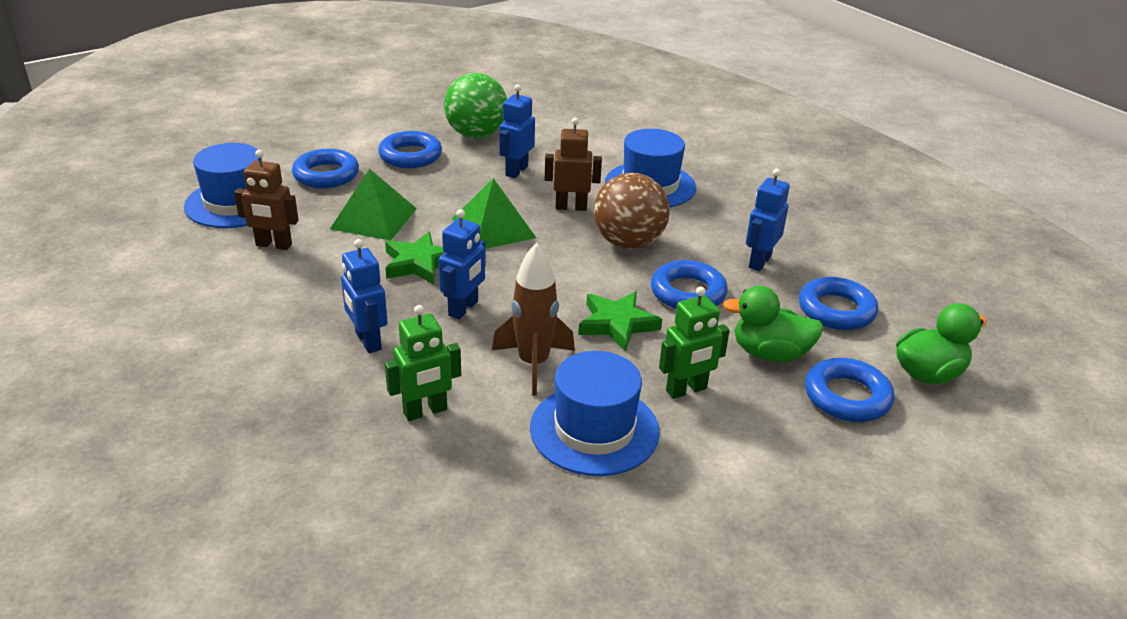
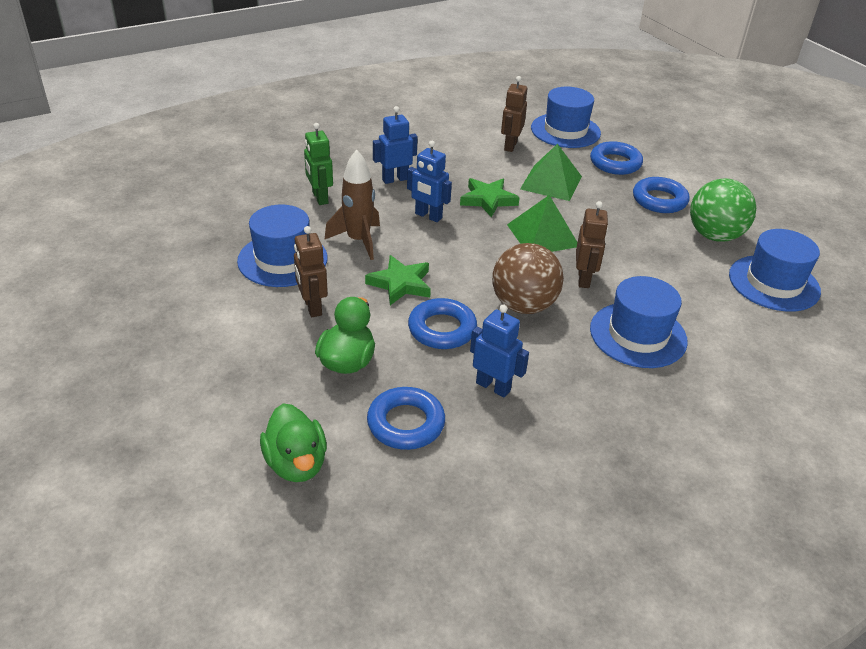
camera: 95 degrees right, 5 degrees up
(516, 171) = (646, 253): blue robot -> none
(549, 117) = (774, 283): none -> blue hat
(686, 390) = (312, 307): green robot -> brown robot
(847, 397) = (280, 396): blue ring -> none

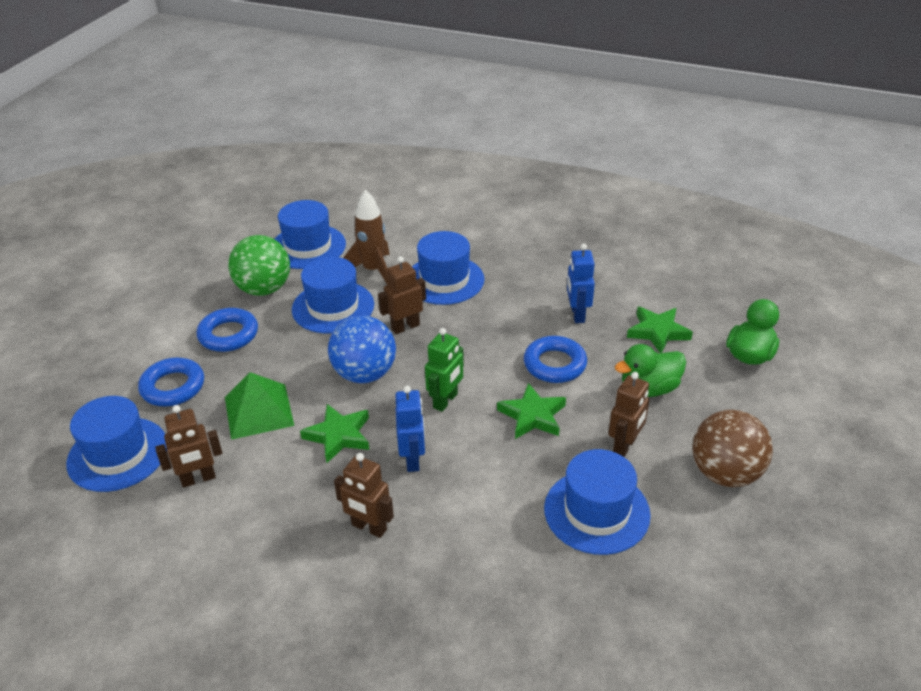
camera: 125 degrees left, 0 degrees up
(319, 198) = (471, 563): green robot -> green robot (445, 401)
(358, 241) = (507, 480): brown rocket -> brown rocket (373, 270)
(395, 179) = (369, 527): blue robot -> brown robot
(406, 423) = (658, 332): blue ring -> green star
(523, 305) = (476, 340): brown ball -> brown ball (725, 473)
(542, 235) = (365, 374): green pyramid -> blue ball
(652, 257) = (333, 307): none -> blue hat

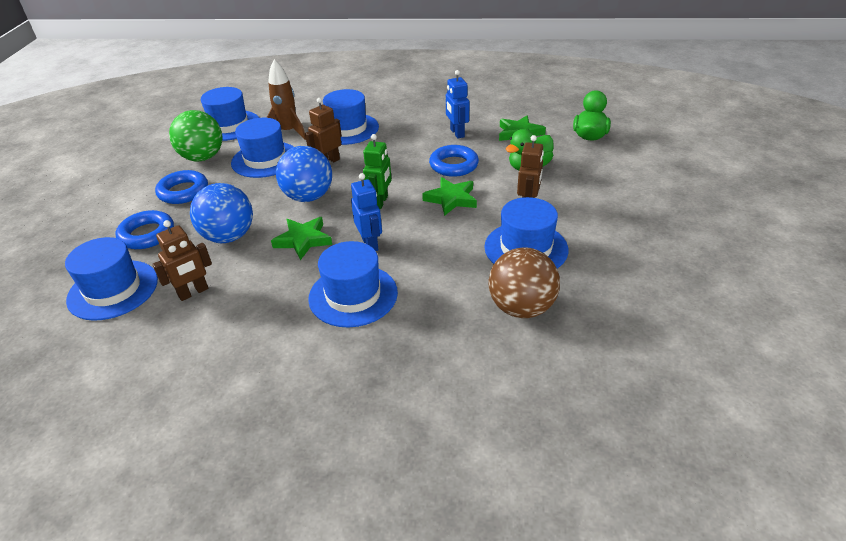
camera: 15 degrees left, 0 degrees up
(258, 411) = (229, 237): green pyramid -> blue ball
(369, 527) = (353, 295): brown robot -> blue hat
(725, 473) = (606, 207): brown ball -> brown ball (521, 308)

